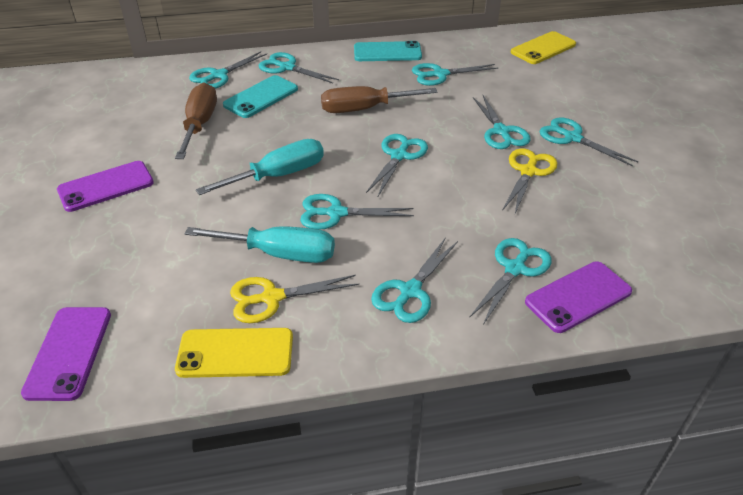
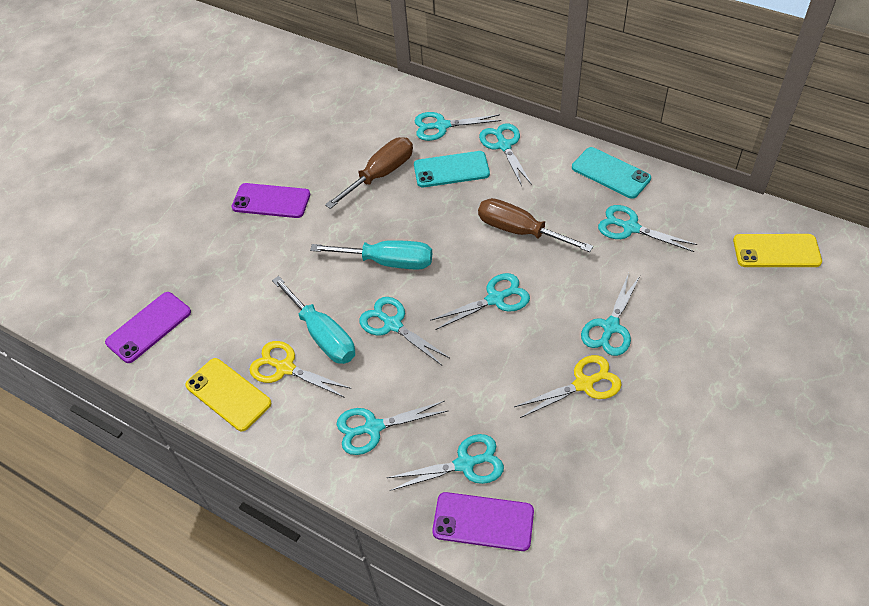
camera: 45 degrees right, 10 degrees up
(572, 138) = (669, 375): turquoise scissors -> none

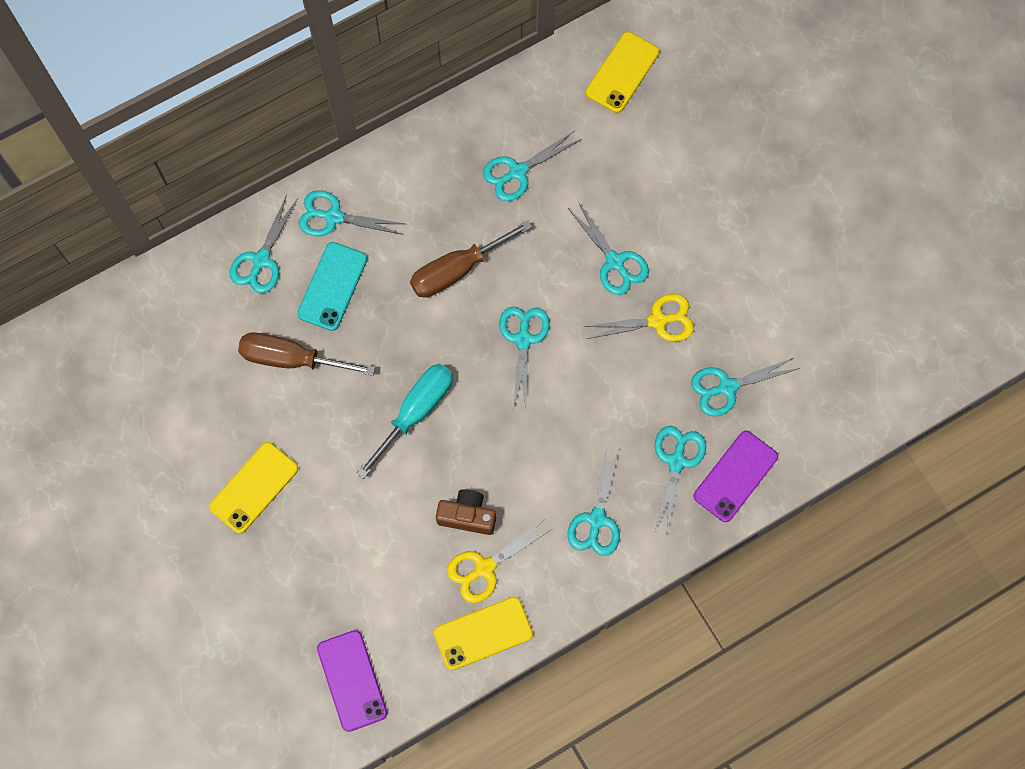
camera: 65 degrees left, 20 degrees up
(271, 201) = (254, 487): purple phone -> yellow phone
(322, 335) = (467, 516): turquoise screwdriver -> brown camera
(381, 175) = (291, 359): brown screwdriver -> brown screwdriver turned 60 degrees counterclockwise
(393, 324) = (495, 446): turquoise scissors -> turquoise scissors (727, 387)
(583, 384) = (658, 321): yellow scissors -> yellow scissors turned 75 degrees clockwise
(610, 173) = (439, 143): turquoise phone -> none

